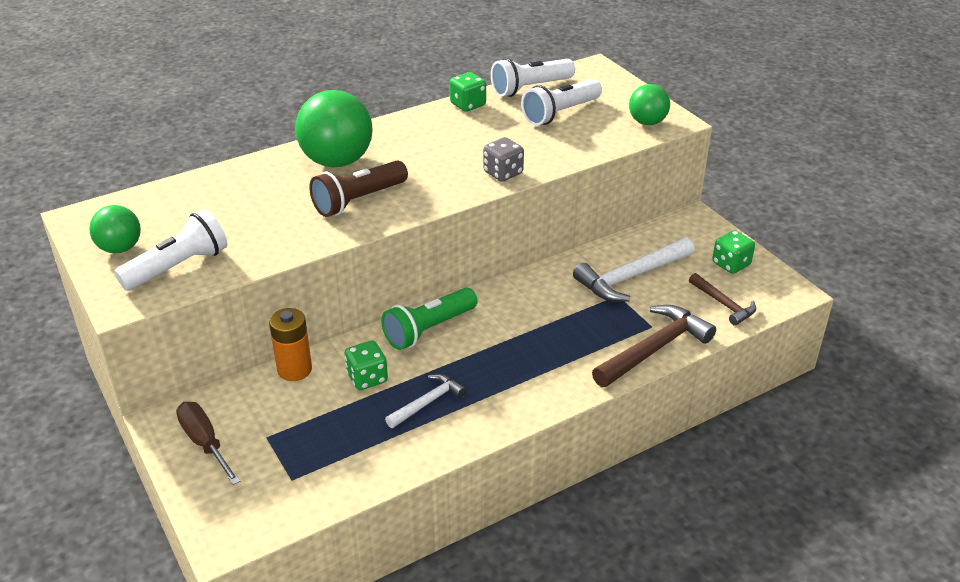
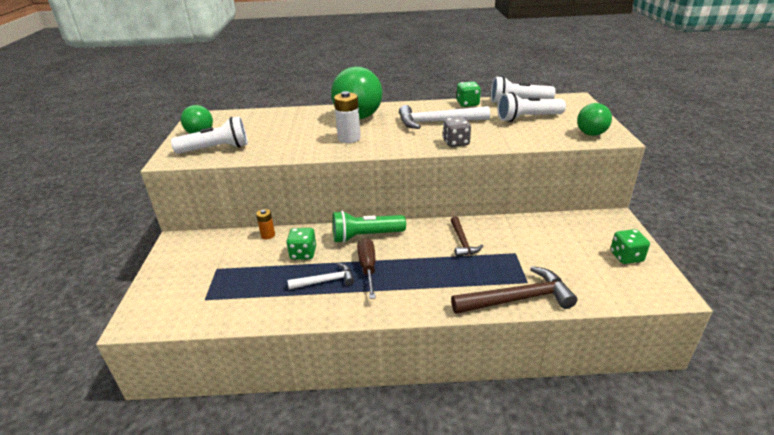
camera: 30 degrees right, 5 degrees down
(205, 443) = (183, 260): brown screwdriver -> brown screwdriver (368, 268)
(294, 370) = (268, 235): orange battery -> orange battery, size x0.60
(358, 200) = (349, 138): brown flashlight -> white battery
(631, 277) = (535, 243): white hammer -> white hammer (437, 122)
(723, 304) = (600, 284): brown hammer -> brown hammer (462, 242)

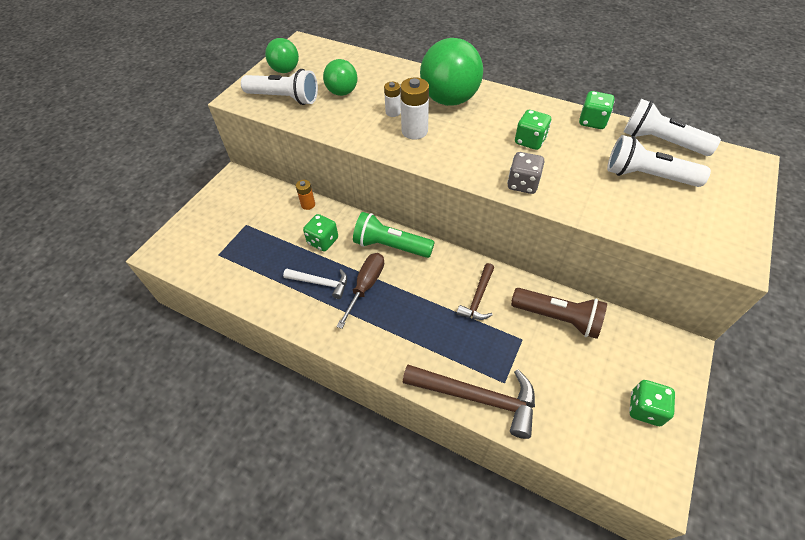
camera: 30 degrees right, 20 degrees up
(321, 133) = (393, 112): none -> white battery
(437, 122) = (530, 141): white hammer -> green dice
(527, 232) = (558, 318): none -> brown flashlight
(591, 134) = (708, 238): green ball -> green ball (342, 92)

